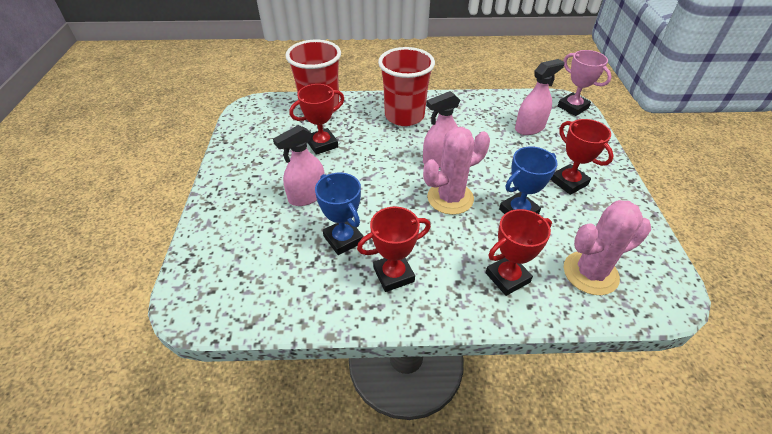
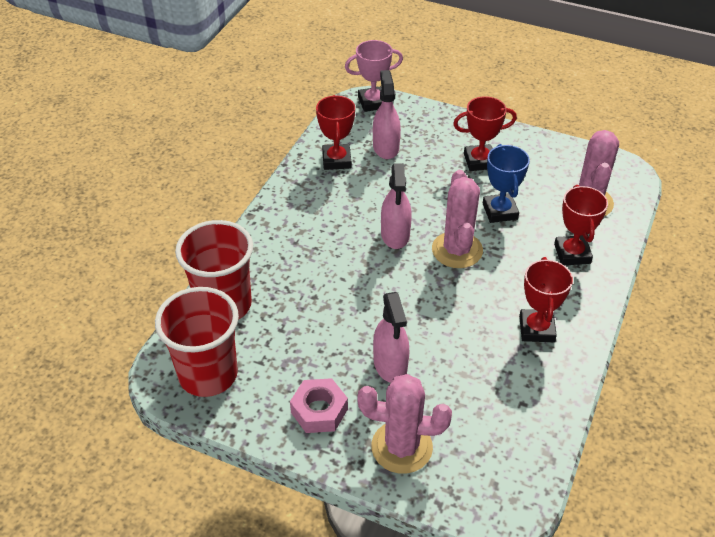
camera: 65 degrees left, 0 degrees up
(231, 224) = (401, 447): none -> pink cactus
(250, 174) = (319, 410): none -> pink nut
(322, 144) = (304, 325): red trophy -> red trophy (336, 160)
(343, 239) = (473, 353): blue trophy -> none
(404, 116) = (298, 233): red cup -> red cup (208, 374)

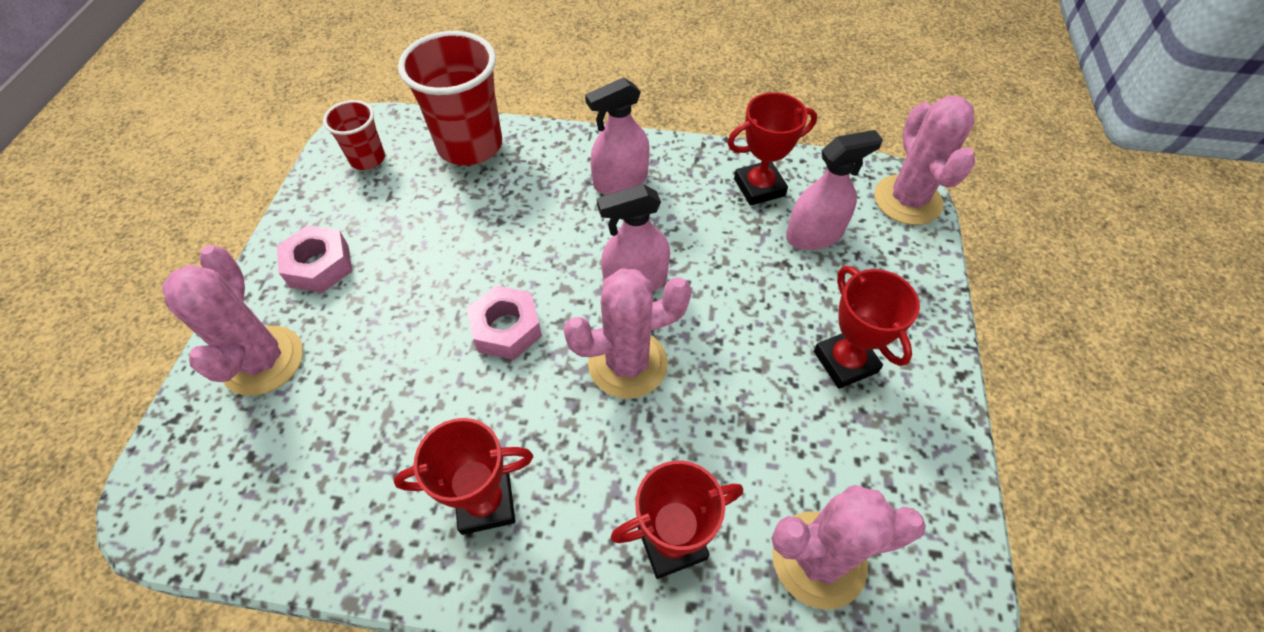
camera: 75 degrees right, 10 degrees up
(208, 374) = (367, 159): red cup -> red cup, size x0.54
(373, 102) = (907, 200): pink trophy -> pink cactus
(390, 364) = (396, 322): pink spray bottle -> pink spray bottle (620, 181)
(413, 304) = (506, 328): none -> pink nut
(499, 211) = (735, 410): blue trophy -> none

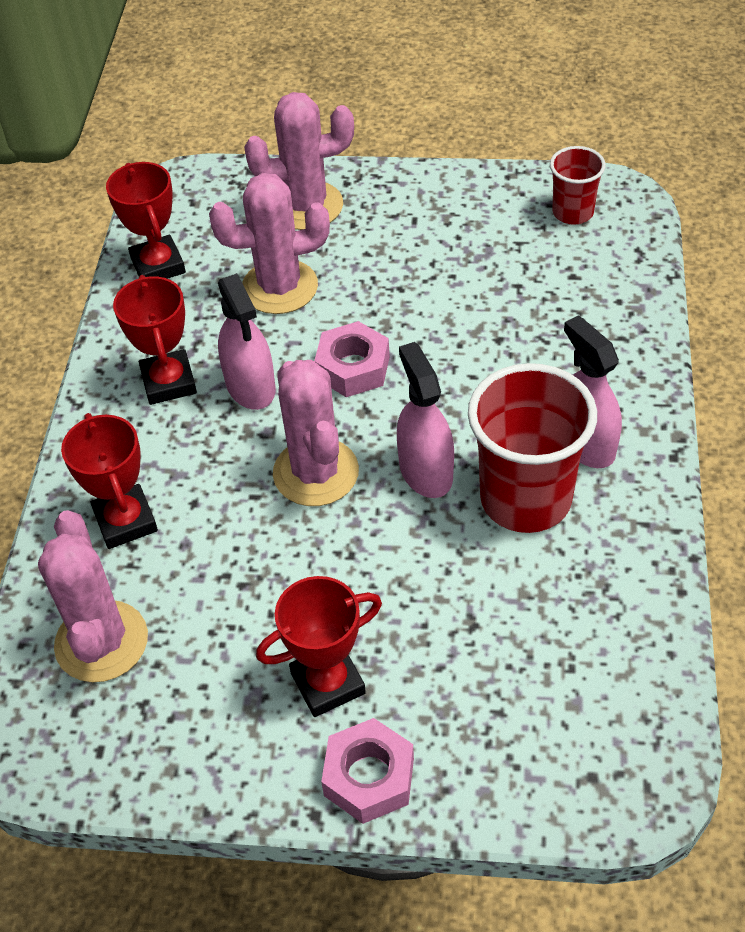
camera: 90 degrees right, 5 degrees down
(319, 266) = (418, 214): pink nut -> pink nut (369, 777)
(470, 145) = (615, 293): red cup -> red cup (525, 499)
(759, 187) = (603, 597): red trophy -> red trophy (158, 266)
(814, 235) = (526, 660): pink spray bottle -> pink spray bottle (250, 386)
(907, 200) = (614, 790): pink cactus -> pink cactus (279, 287)

